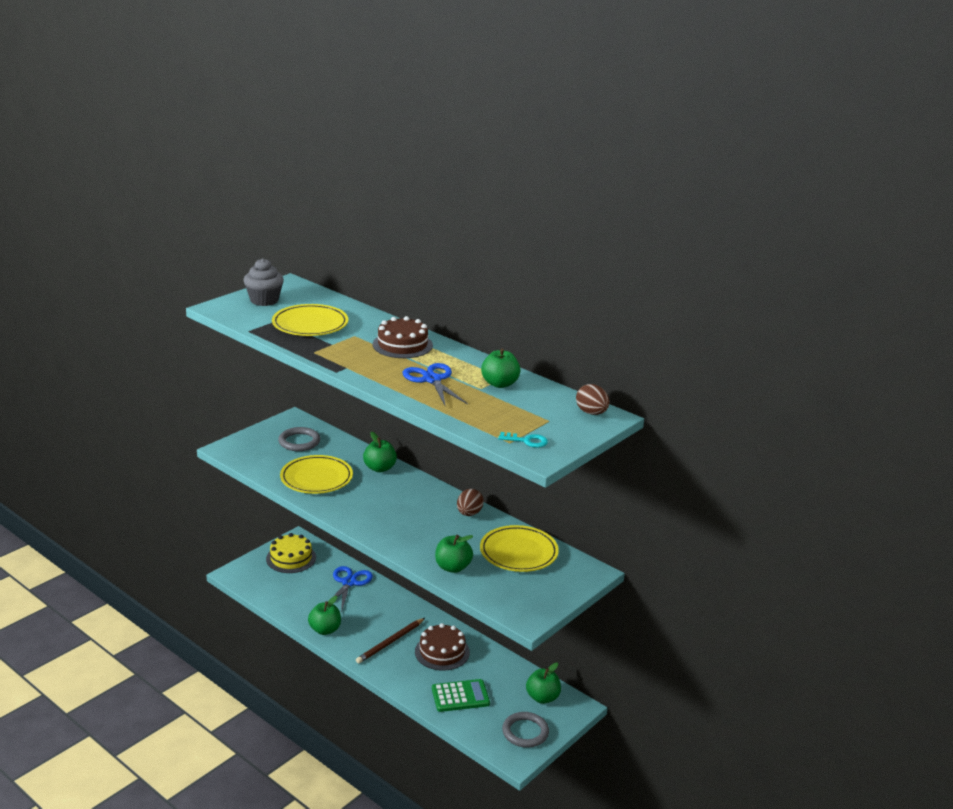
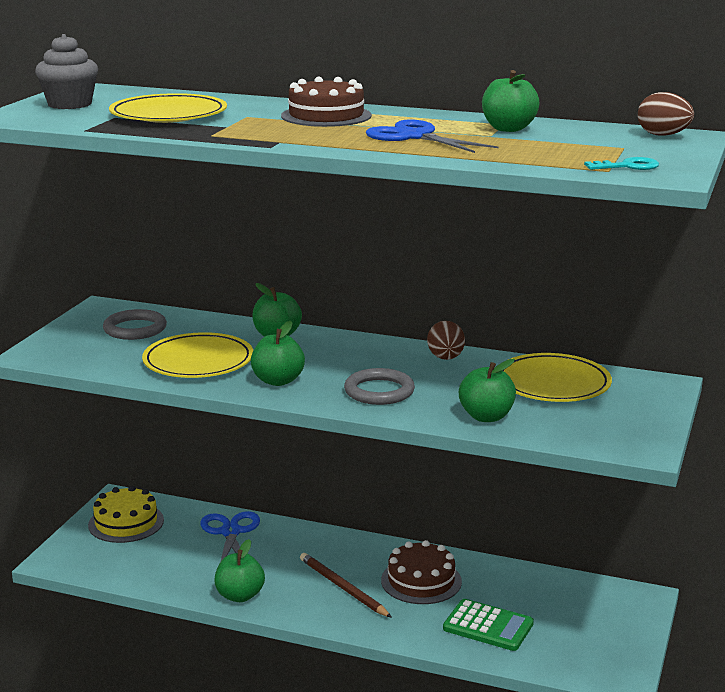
camera: 20 degrees left, 5 degrees down
(390, 642) = (342, 587): brown pencil -> brown pencil turned 120 degrees clockwise
(460, 696) = (488, 626): green calculator -> green calculator turned 60 degrees clockwise
(525, 732) = (606, 645): grey ring -> grey ring (379, 391)
(542, 697) = (592, 599): green apple -> green apple (278, 381)

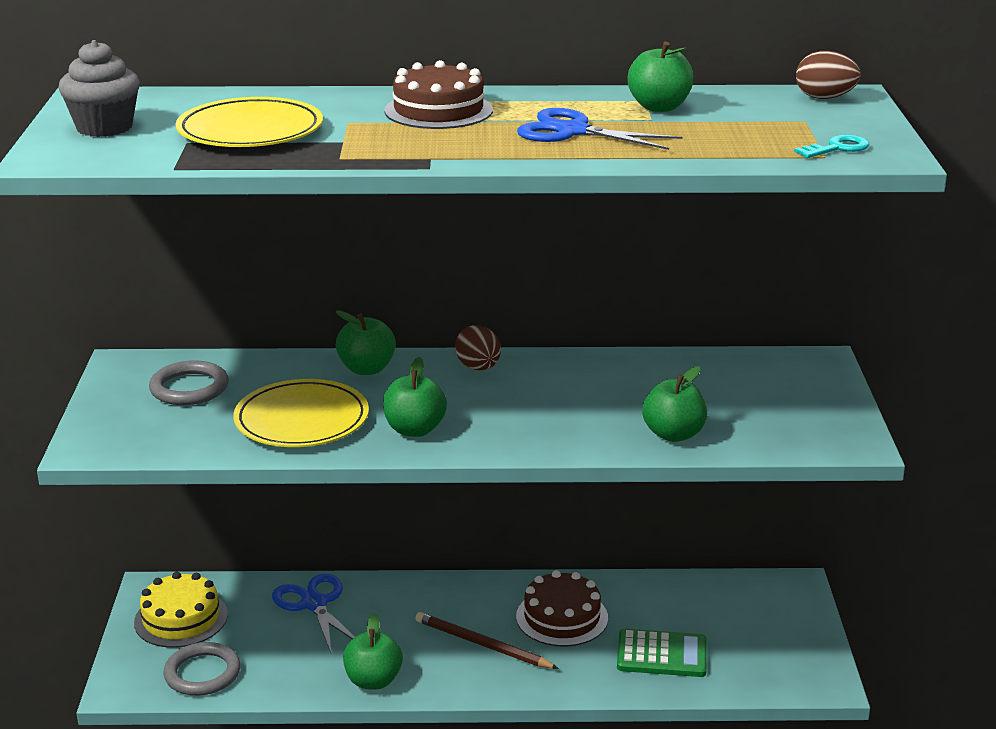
camera: 20 degrees left, 5 degrees up
(379, 391) = (537, 423): grey ring -> grey ring (202, 673)
(445, 358) = (576, 367): brown egg -> brown egg (478, 368)
(553, 384) = (711, 380): yellow plate -> none

